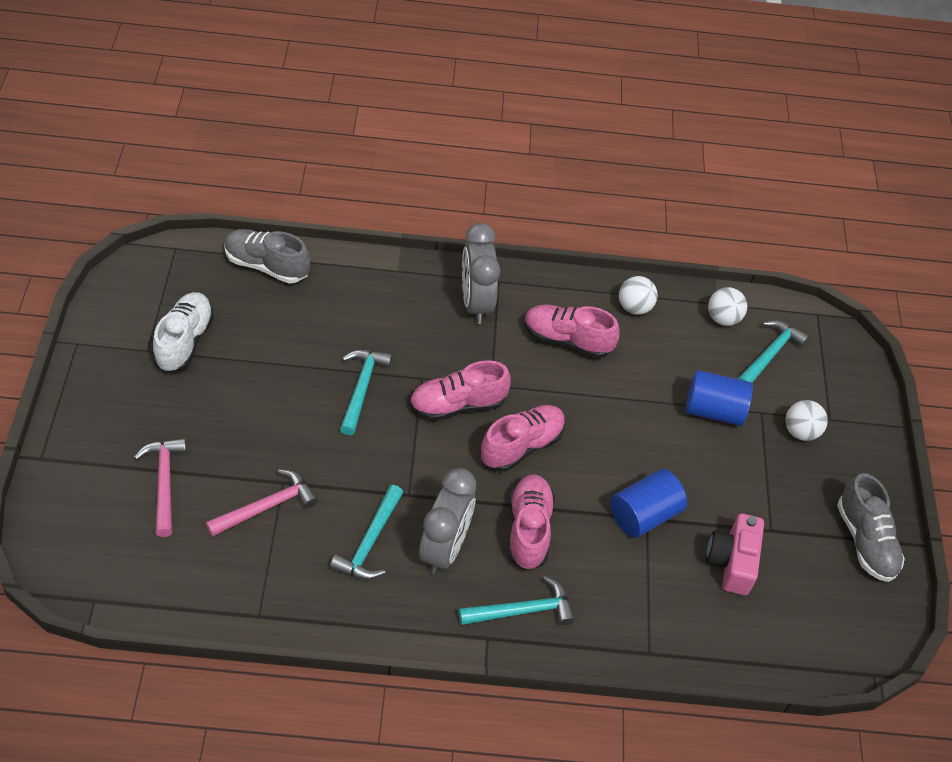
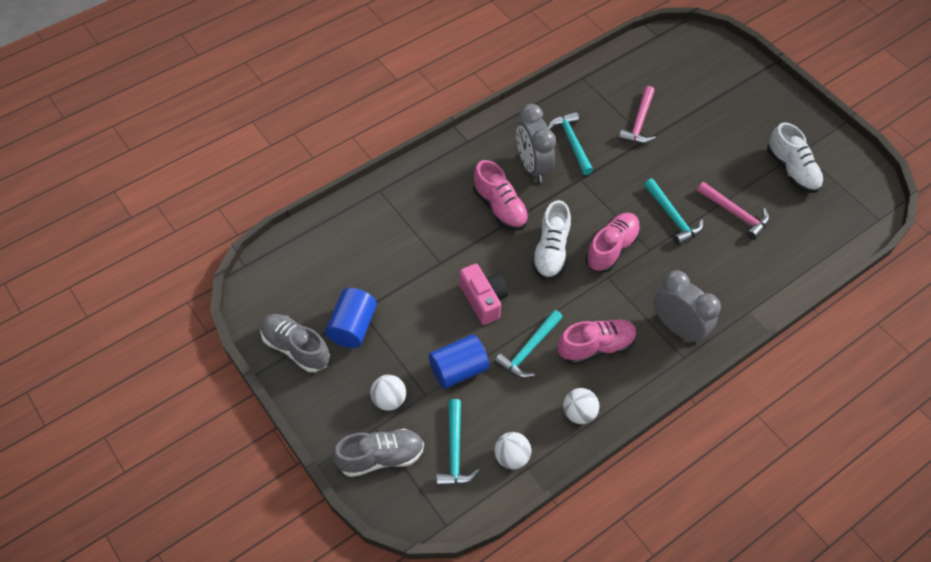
camera: 145 degrees right, 5 degrees up
(164, 483) = (698, 98): pink hammer -> pink hammer (735, 214)
(266, 266) = (819, 249): grey shoe -> grey shoe (380, 457)
(521, 446) = (551, 252): pink shoe -> white shoe
(522, 611) = (463, 165): turquoise hammer -> turquoise hammer (528, 349)
(644, 515) = (444, 263): blue cylinder -> blue cylinder (352, 327)
(732, 562) = (371, 272): pink camera -> pink camera (483, 300)

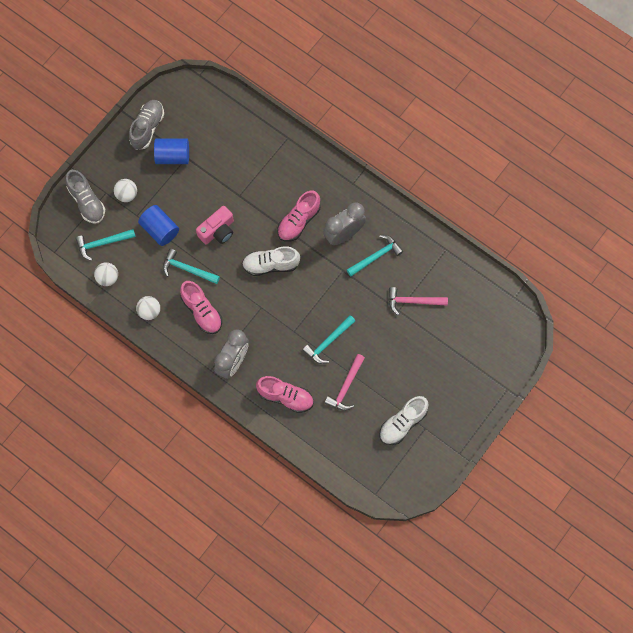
camera: 75 degrees right, 15 degrees up
(611, 248) = (286, 305): pink shoe -> pink shoe (285, 397)

